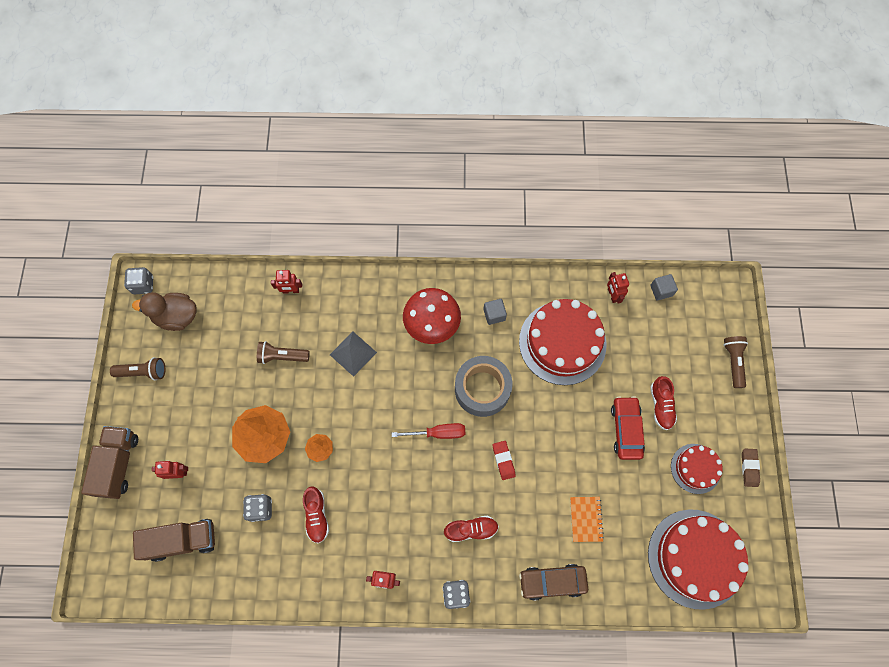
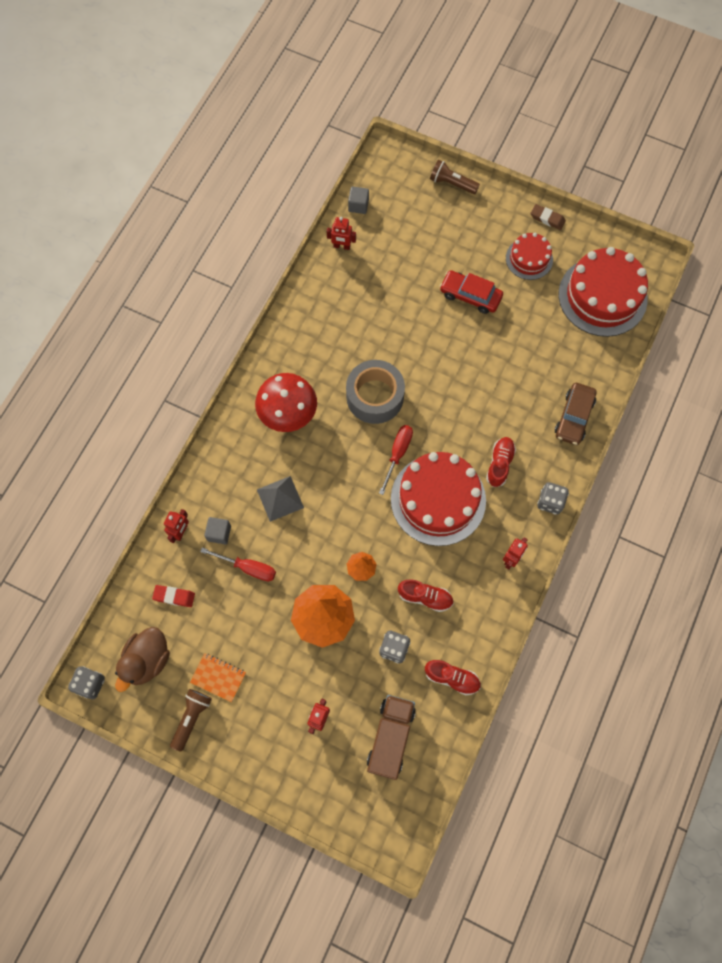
camera: 65 degrees left, 0 degrees up
(118, 464) = (281, 779): brown truck -> none
(282, 356) = (248, 568): brown flashlight -> red screwdriver
(494, 314) = (307, 354): grey cube -> grey cube (219, 533)
(503, 460) = (450, 409): red eraser -> red eraser (174, 596)
(562, 343) = (365, 309): red cake -> red cake (438, 499)
(586, 519) = (533, 365): orange notebook -> orange notebook (218, 677)
(661, 405) = (462, 258): red shoe -> red shoe (452, 678)

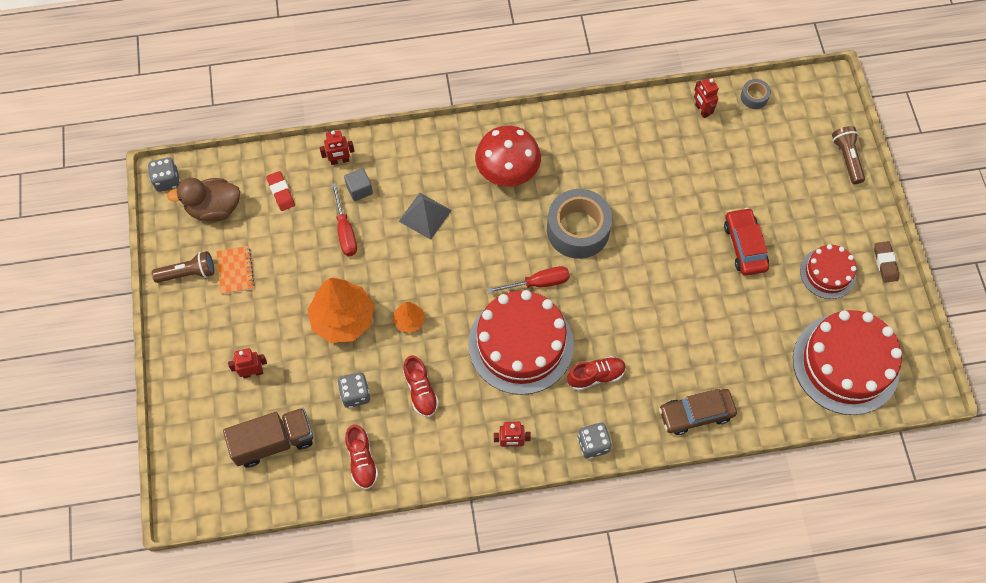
camera: 55 degrees right, 5 degrees down
(358, 205) = (754, 97): grey cube -> grey tape

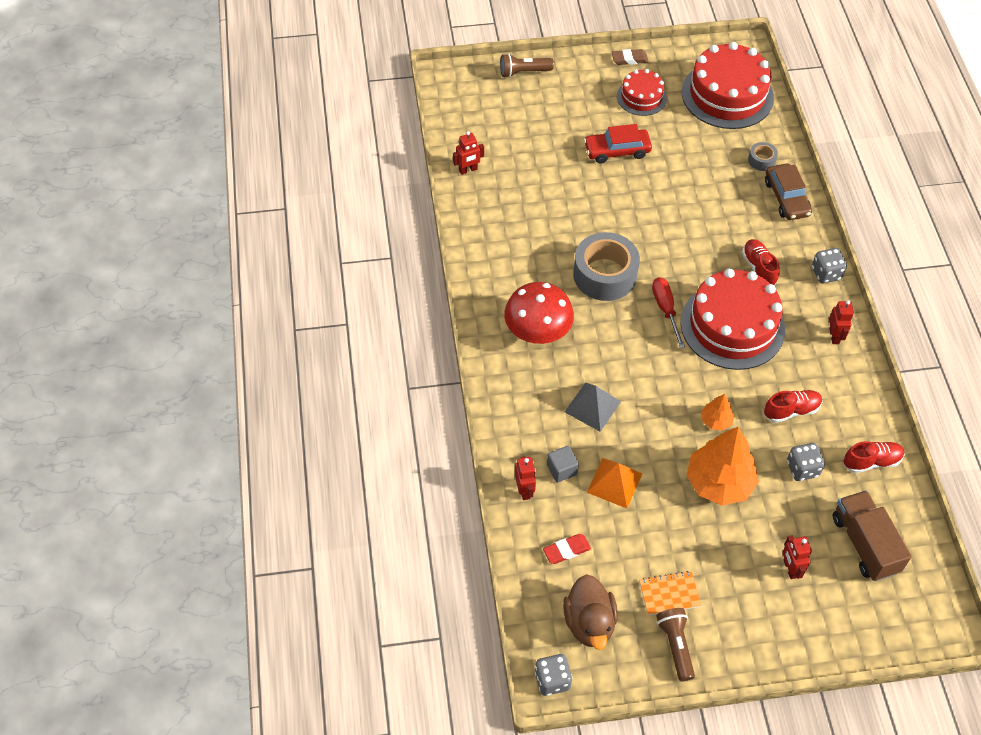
camera: 90 degrees left, 10 degrees down
(345, 231) = (614, 482): red screwdriver -> orange pyramid
(754, 97) = (454, 130): grey tape -> grey tape (761, 160)

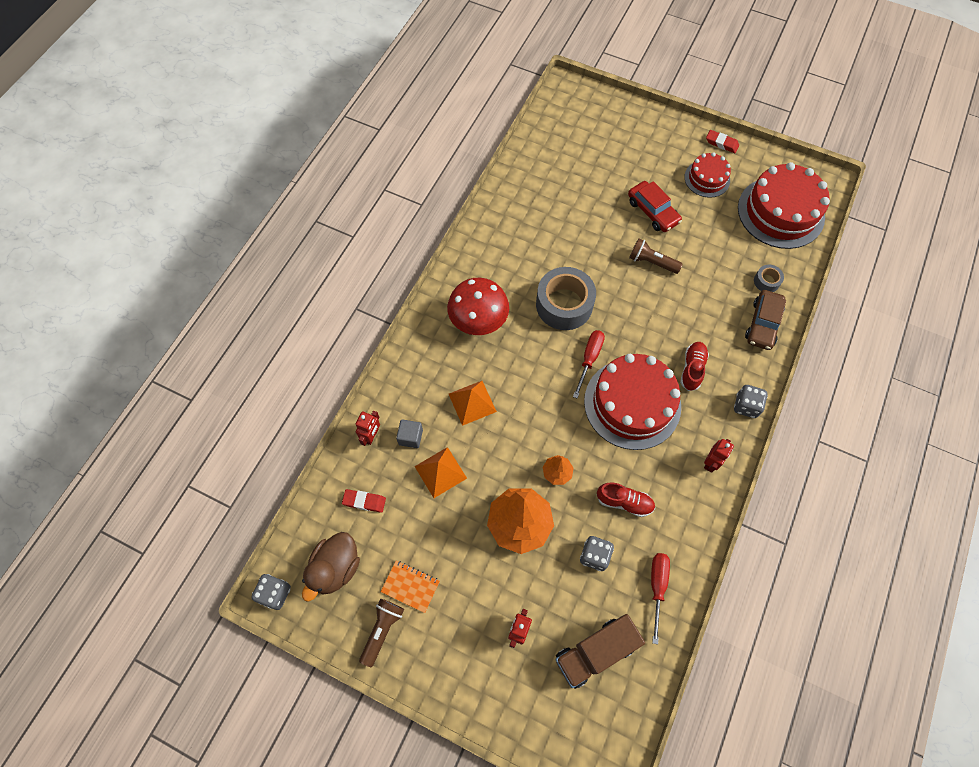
camera: 35 degrees right, 10 degrees up
(468, 170) = (527, 168): red robot -> none
(524, 72) = (629, 113): brown flashlight -> brown flashlight (651, 262)
(592, 407) = (472, 402): grey pyramid -> orange pyramid
(617, 151) = (652, 211): red car -> red car turned 150 degrees counterclockwise
(629, 59) = (721, 143): brown eraser -> red eraser
(864, 544) = (595, 652): brown truck -> brown truck turned 135 degrees counterclockwise
(871, 461) = (657, 587): red shoe -> red screwdriver

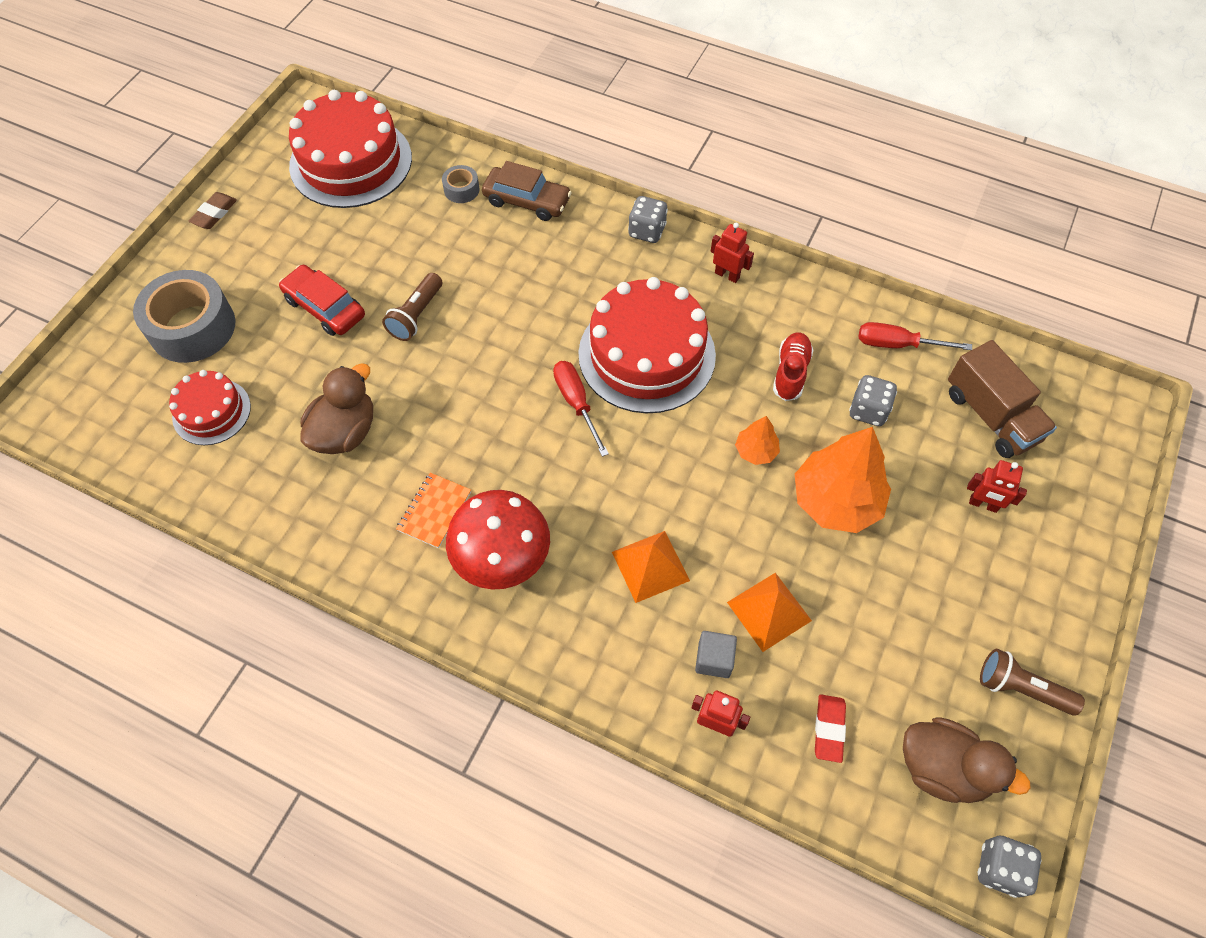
camera: 90 degrees left, 5 degrees down
(410, 586) = (950, 650): orange notebook -> orange notebook (434, 511)
(561, 232) = (345, 432): none -> brown duck
(564, 305) = (481, 432): grey tape -> grey tape (192, 327)
(589, 359) = (576, 403): red screwdriver -> red screwdriver turned 45 degrees clockwise
(652, 211) = (325, 307): red car -> red car turned 105 degrees counterclockwise
(692, 369) = (593, 282): red shoe -> none
(707, 178) = (276, 237): red cake -> red cake (211, 412)
(721, 143) = (214, 213): red eraser -> brown eraser

